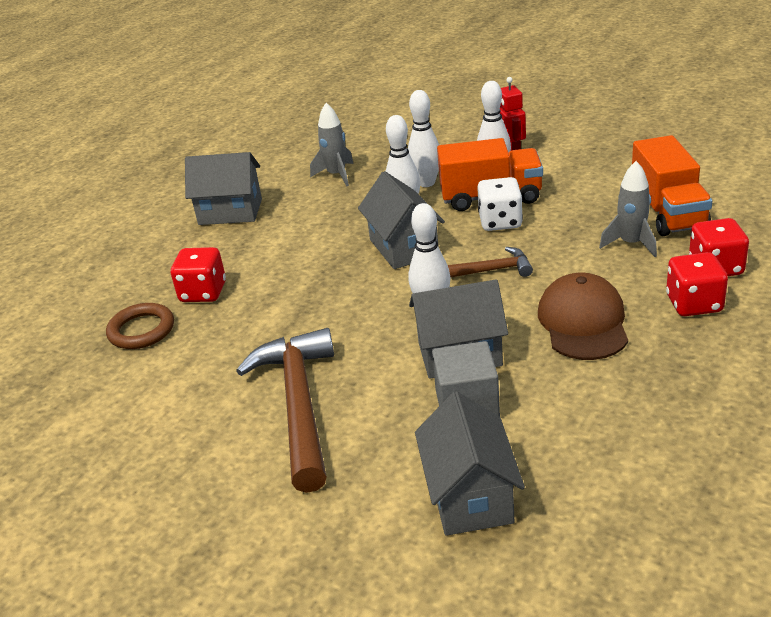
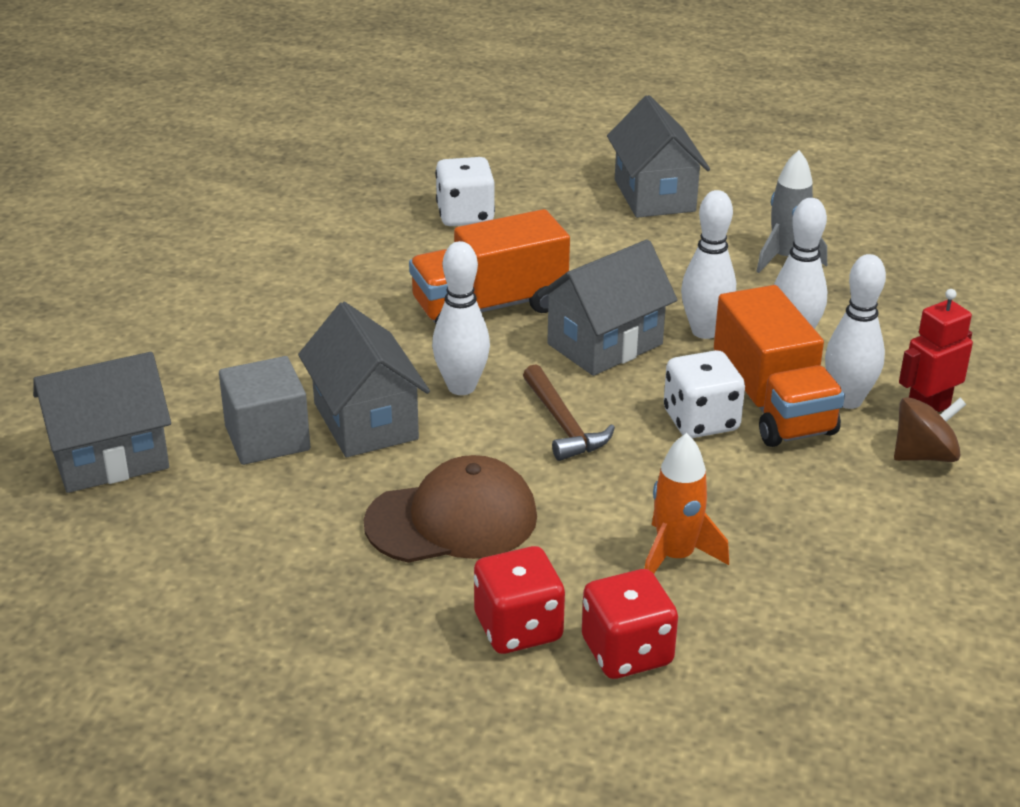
camera: 70 degrees right, 0 degrees up
(141, 330) = (384, 193): brown ring -> none
(203, 292) = (465, 215): red dice -> white dice
(299, 405) = (258, 320): brown hammer -> none
(552, 159) = (924, 455): none -> brown spinning top
(631, 243) = (675, 557): grey rocket -> orange rocket
(667, 212) = (790, 595): orange truck -> orange truck (489, 307)

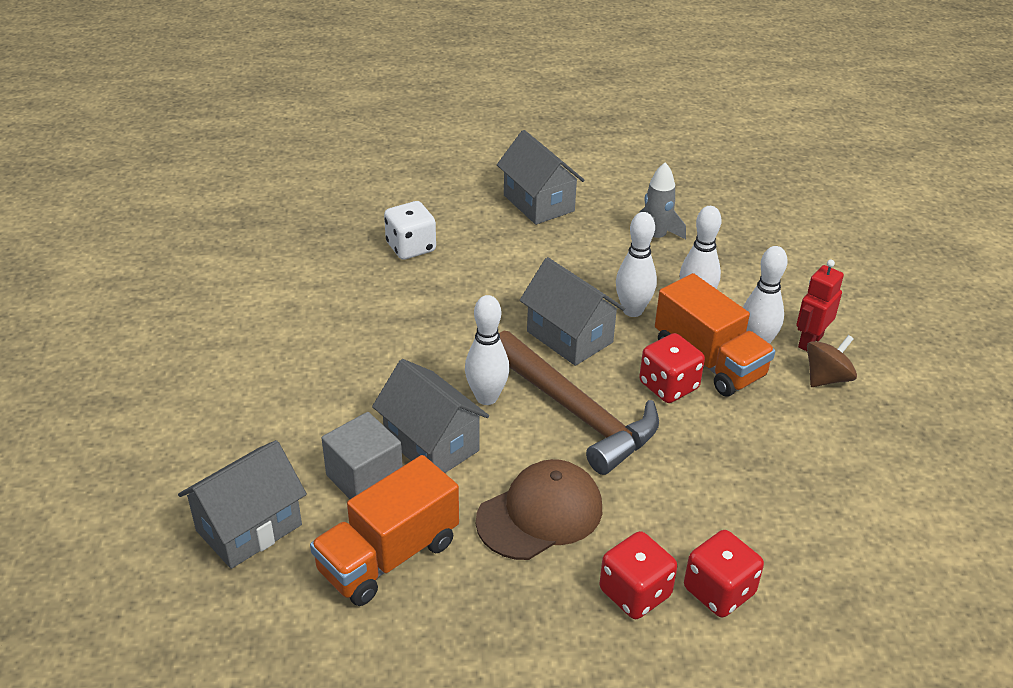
camera: 20 degrees left, 5 degrees up
(489, 307) = (470, 323): orange truck -> orange truck (388, 556)
(563, 424) = (576, 412): brown hammer -> brown hammer, size x1.90
(605, 344) = (569, 337): grey house -> grey house turned 75 degrees counterclockwise
(675, 557) = (710, 503): orange rocket -> none
(701, 421) = (668, 386): white dice -> red dice

